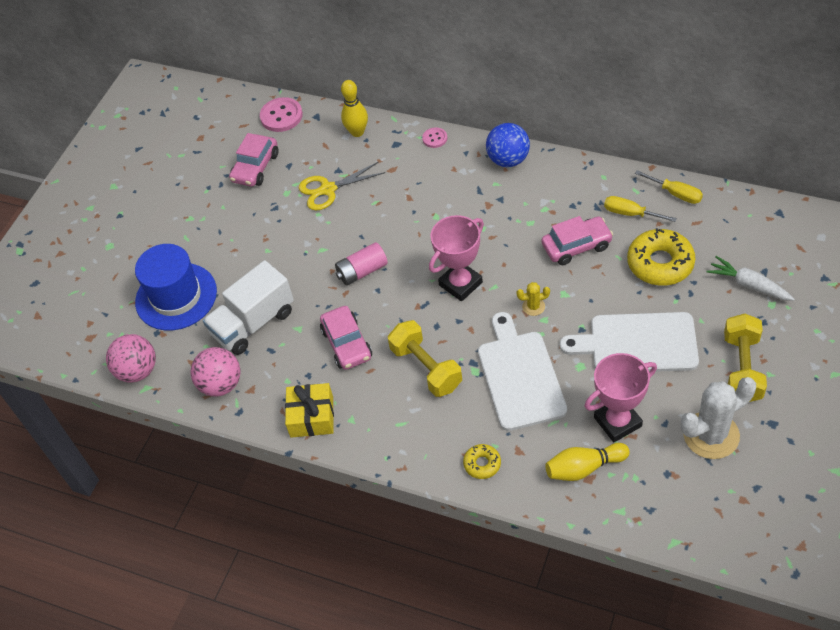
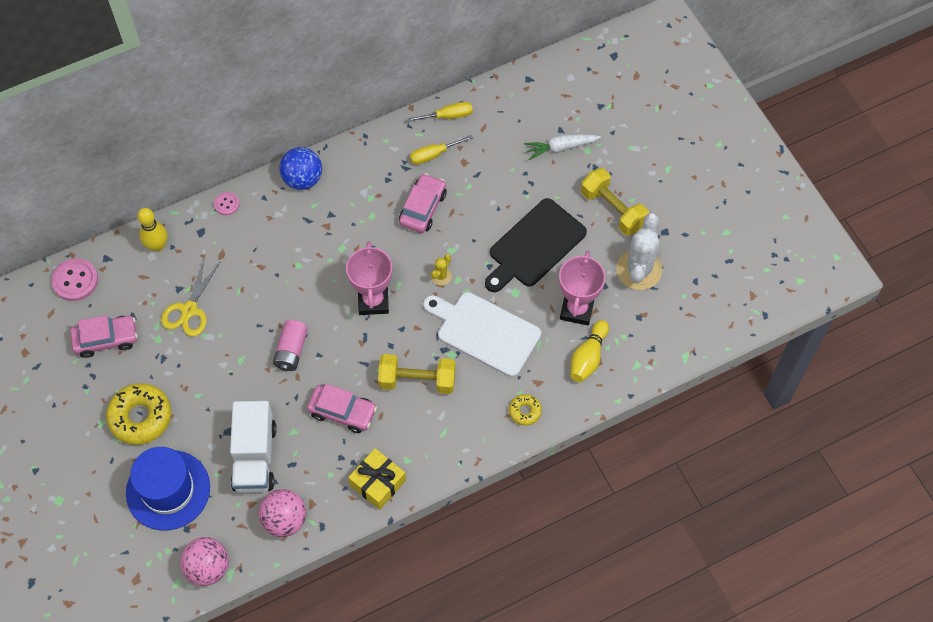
camera: 55 degrees left, 10 degrees up
(255, 167) = (106, 339): pink car -> pink car turned 75 degrees counterclockwise
(637, 343) = (534, 246): white cutting board -> black cutting board
(660, 263) = (491, 177): yellow donut -> yellow donut (140, 417)

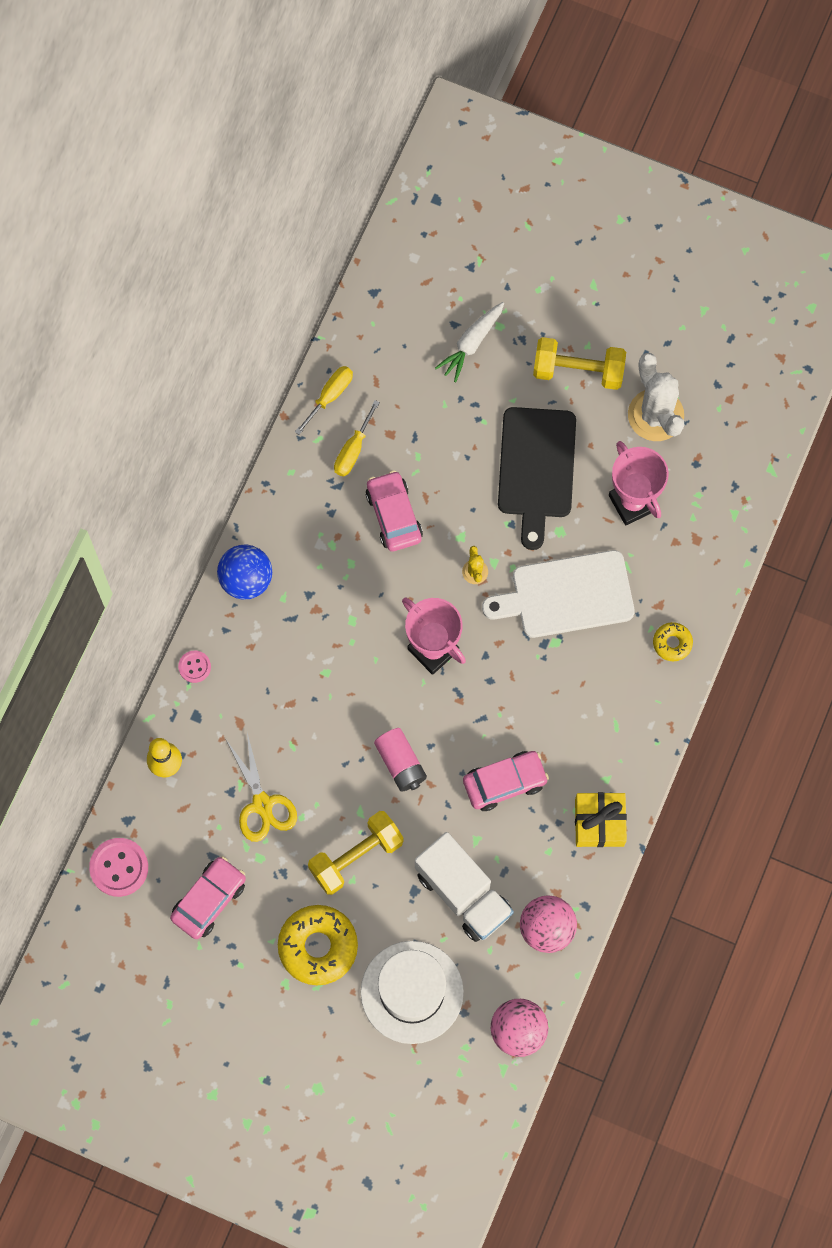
camera: 40 degrees left, 10 degrees up
(168, 490) = (412, 992): blue hat -> white hat
(417, 380) = (546, 694): yellow dumbbell -> yellow dumbbell (356, 856)
(588, 357) = (684, 542): yellow bowling pin -> none

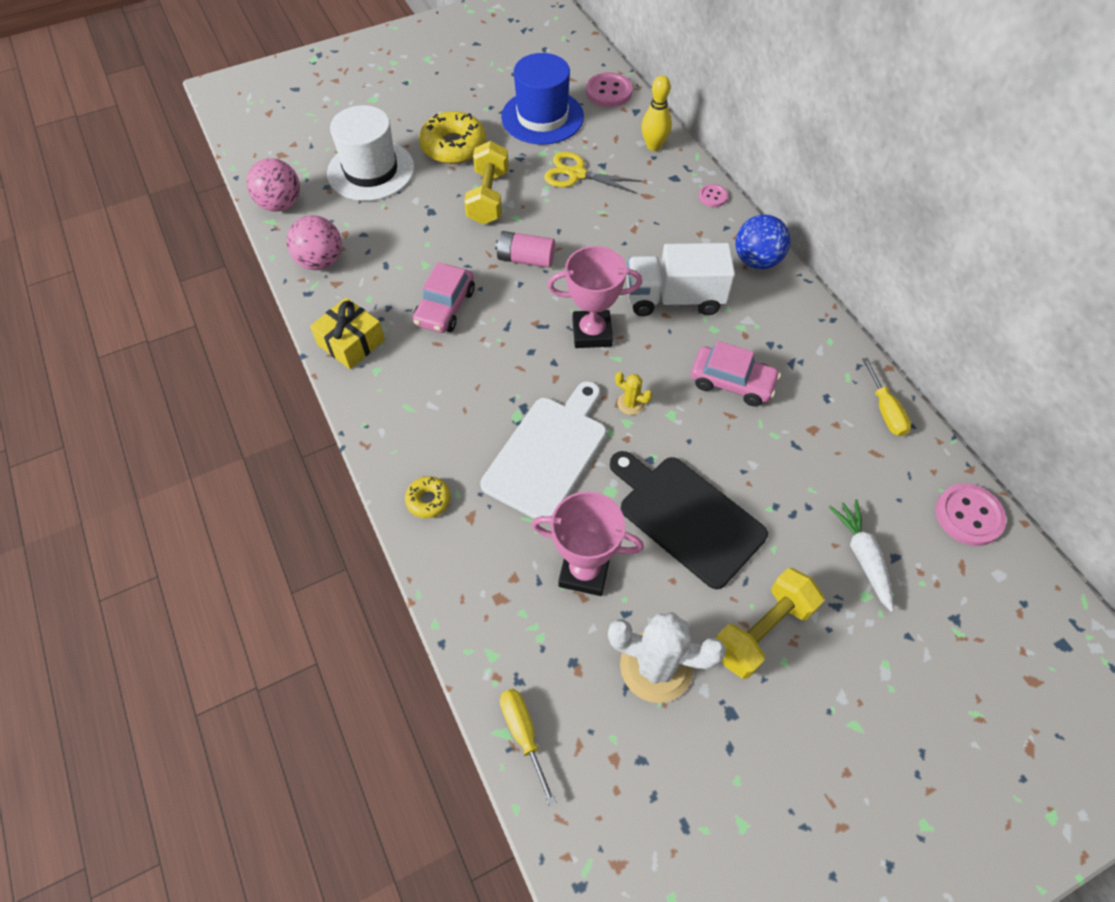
camera: 130 degrees right, 15 degrees down
(209, 900) = (542, 117): pink car -> blue hat
(353, 450) = (818, 393): yellow screwdriver -> yellow screwdriver (523, 734)
(381, 297) = (968, 515): none -> pink button
(463, 893) = (398, 234): white truck -> white truck (674, 298)

